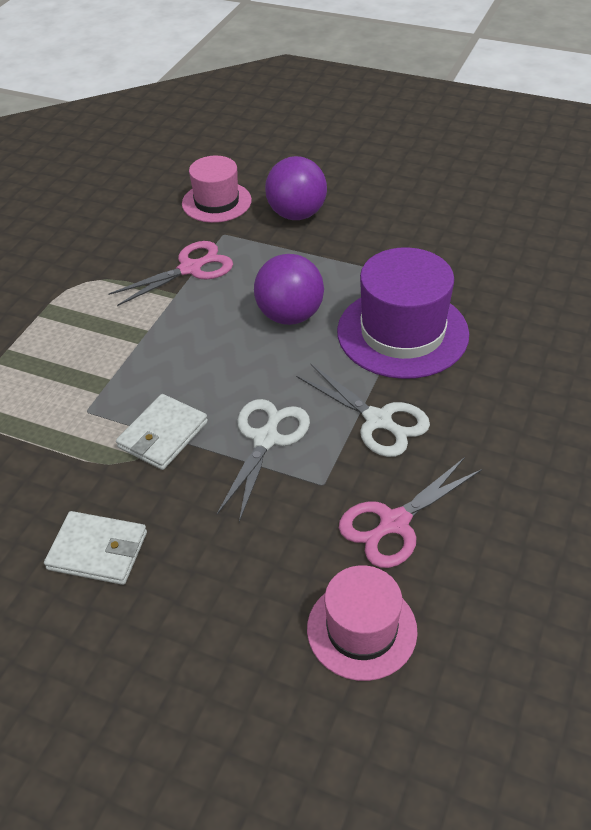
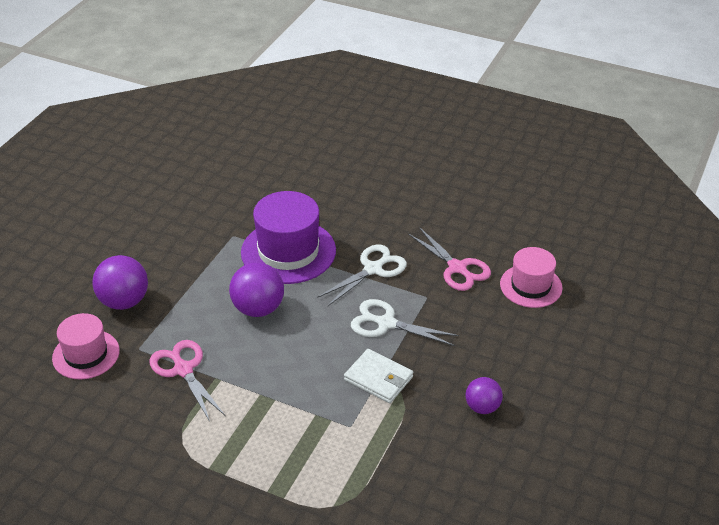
camera: 90 degrees left, 5 degrees down
(97, 551) = (482, 407): white wallet -> purple ball

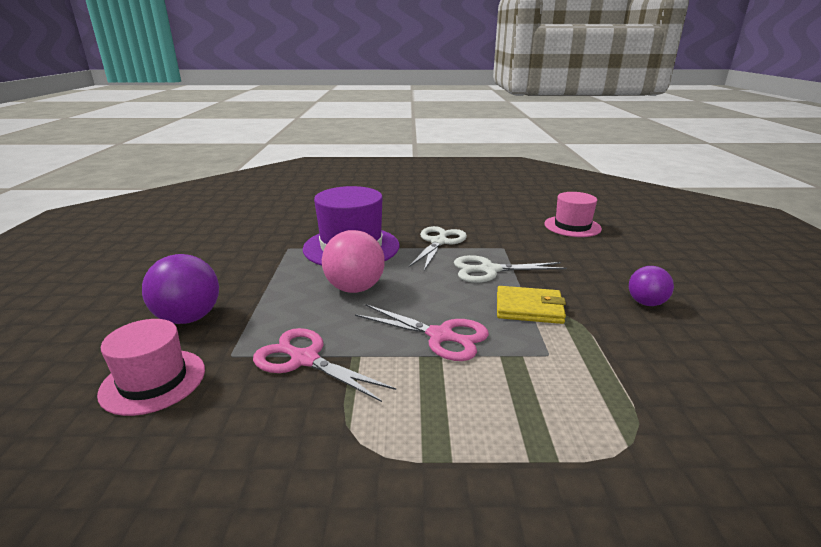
camera: 25 degrees left, 15 degrees down
(258, 309) = (355, 288): purple ball -> pink ball
(378, 378) = (529, 308): white wallet -> yellow wallet
(457, 268) = (506, 228): pink scissors -> pink scissors (441, 336)

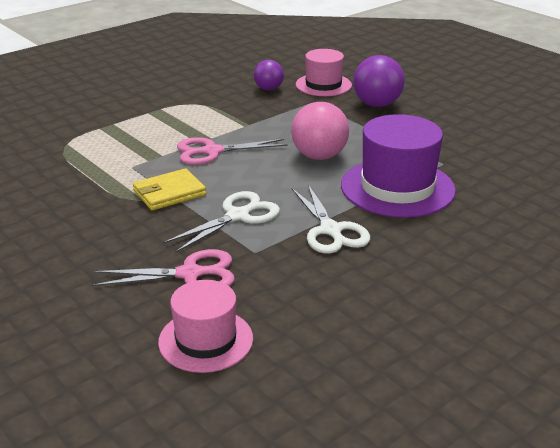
camera: 140 degrees right, 5 degrees up
(304, 359) = (271, 114): pink scissors -> pink scissors (190, 274)
(646, 303) = (70, 237): purple ball -> purple ball (268, 89)

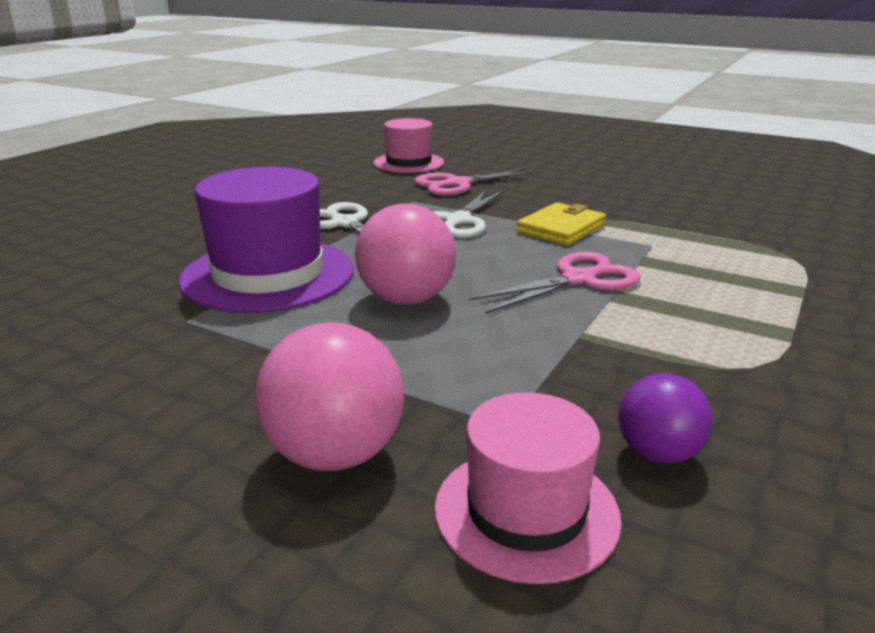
camera: 160 degrees right, 5 degrees down
(377, 104) = (335, 454): purple ball -> pink ball

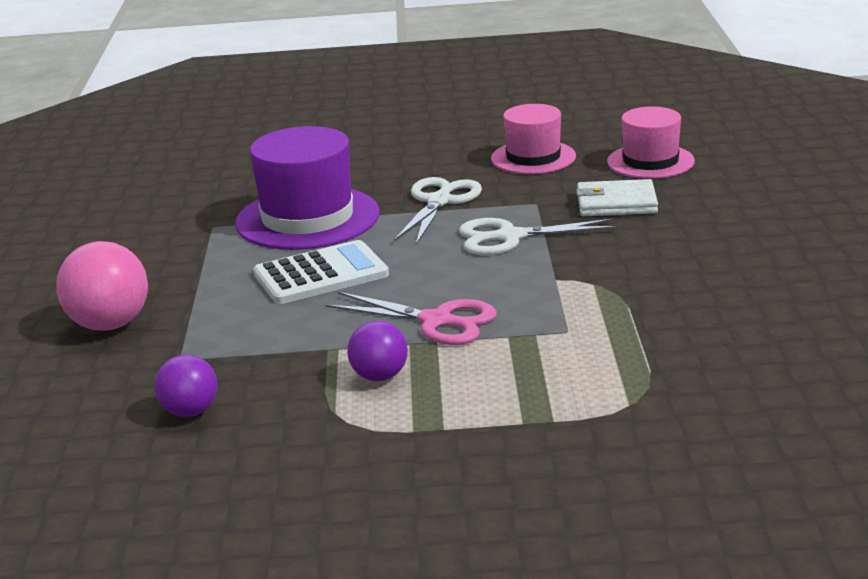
camera: 60 degrees right, 0 degrees up
(406, 299) = (321, 274): pink ball -> white calculator
(457, 184) = (616, 203): pink scissors -> white wallet
(526, 511) = (100, 389): pink hat -> pink hat (533, 157)
(561, 229) = (555, 282): yellow wallet -> none
(665, 328) = (379, 376): none -> purple ball

